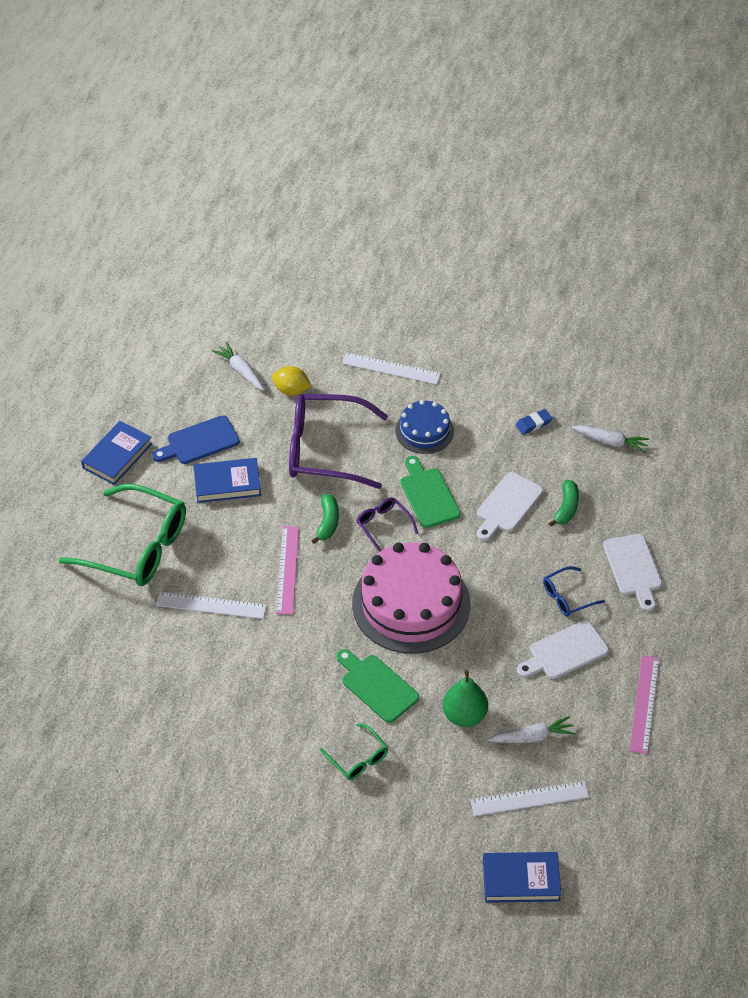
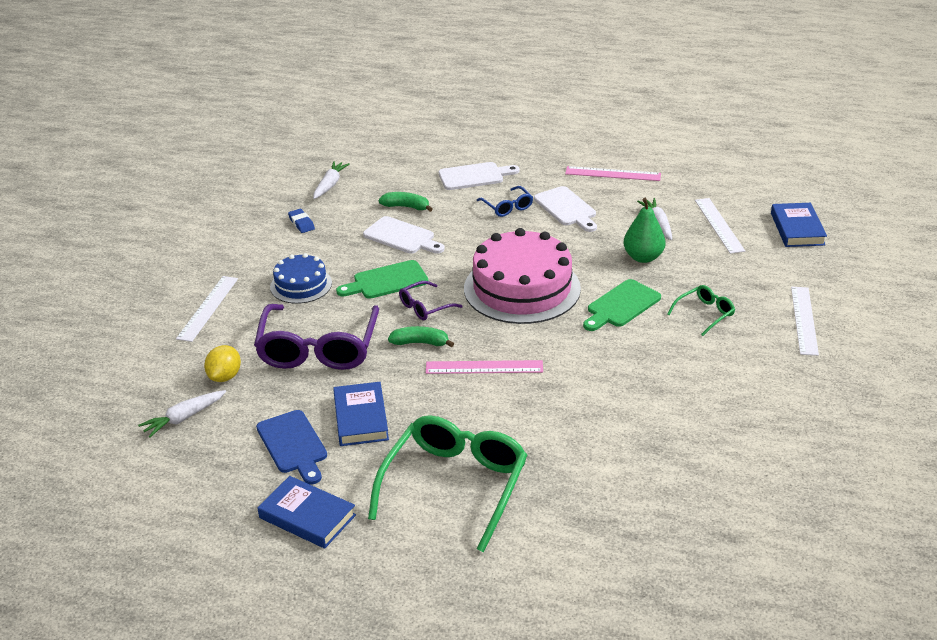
camera: 90 degrees left, 15 degrees down
(211, 605) = (536, 419): white ruler -> white ruler (804, 320)

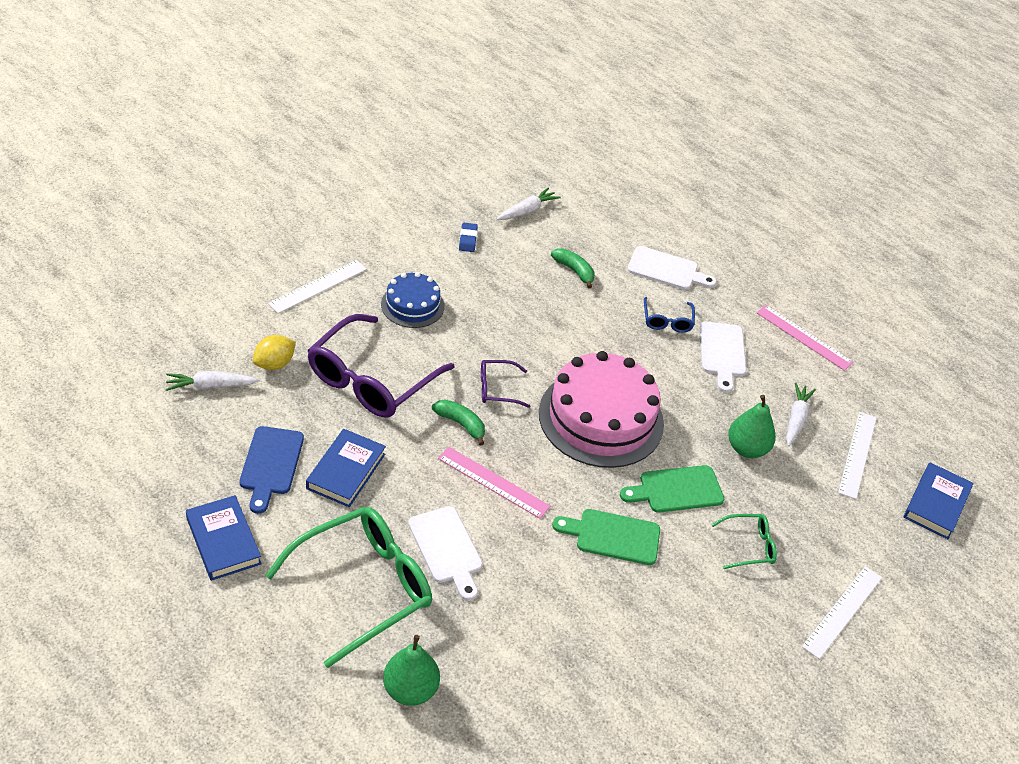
camera: 25 degrees right, 10 degrees up
(387, 281) = (488, 342): green cutting board -> green cutting board (613, 536)
(402, 237) = (542, 301): white cutting board -> white cutting board (447, 549)
(560, 531) = (410, 689): none -> green pear

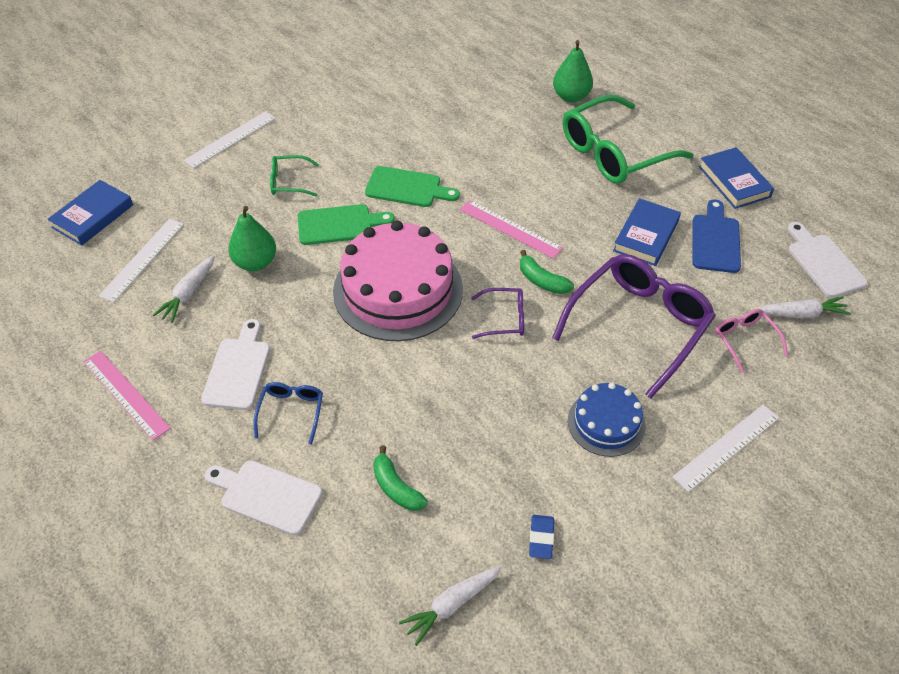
camera: 170 degrees left, 5 degrees up
(274, 364) = (745, 340): yellow lemon -> pink glasses
(447, 549) = (550, 178): white cutting board -> white cutting board (823, 263)

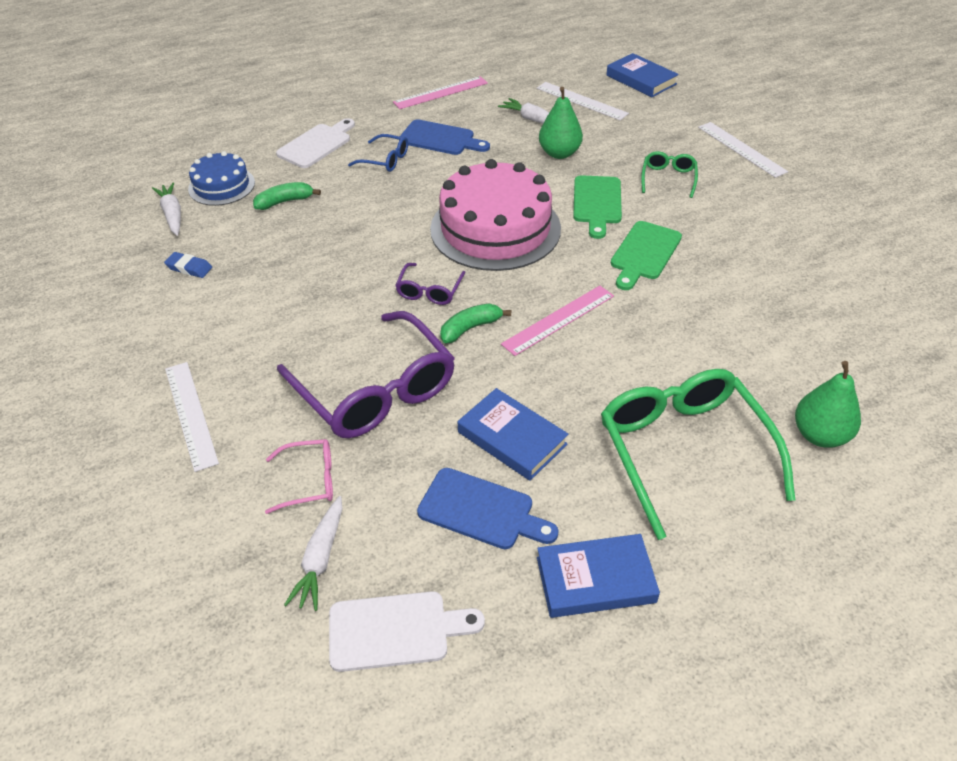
camera: 105 degrees right, 5 degrees down
(238, 370) = (440, 139): white cutting board -> blue cutting board
(606, 423) = (271, 333): blue cake -> blue cake (221, 186)

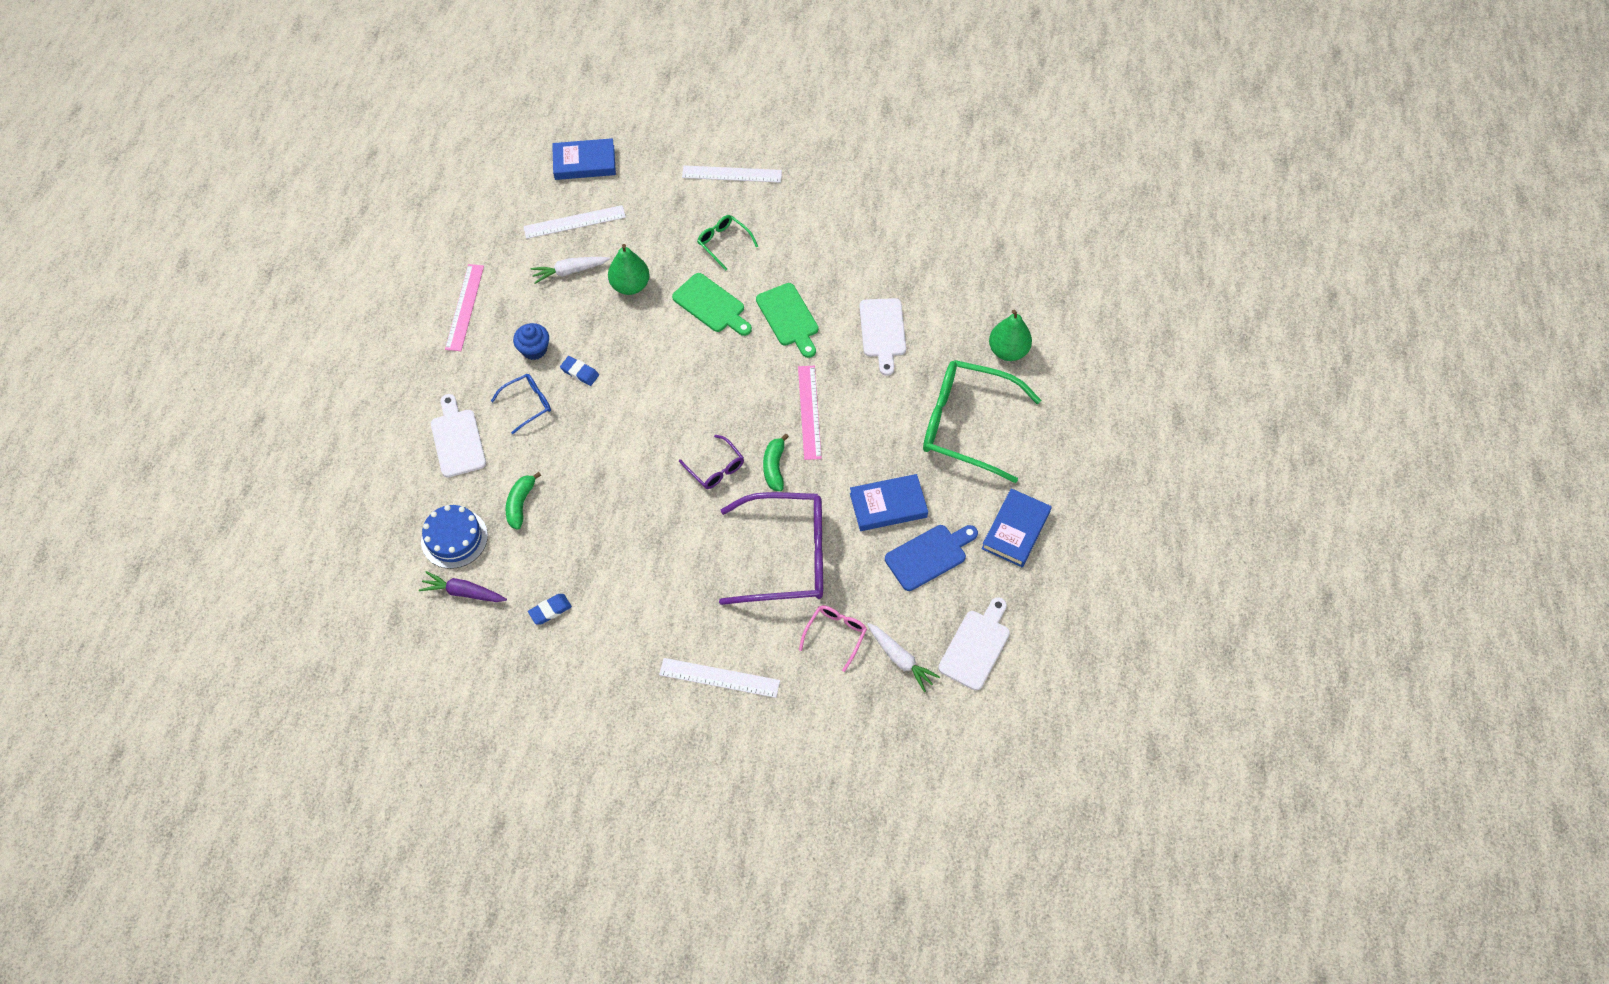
camera: 55 degrees left, 15 degrees up
(172, 214) = (464, 592): white carrot -> purple carrot
(440, 139) = (534, 349): blue cutting board -> blue cupcake
(444, 170) = (580, 372): none -> blue eraser
(495, 228) = (683, 386): pink cake -> none
(712, 322) = (883, 331): none -> white cutting board

